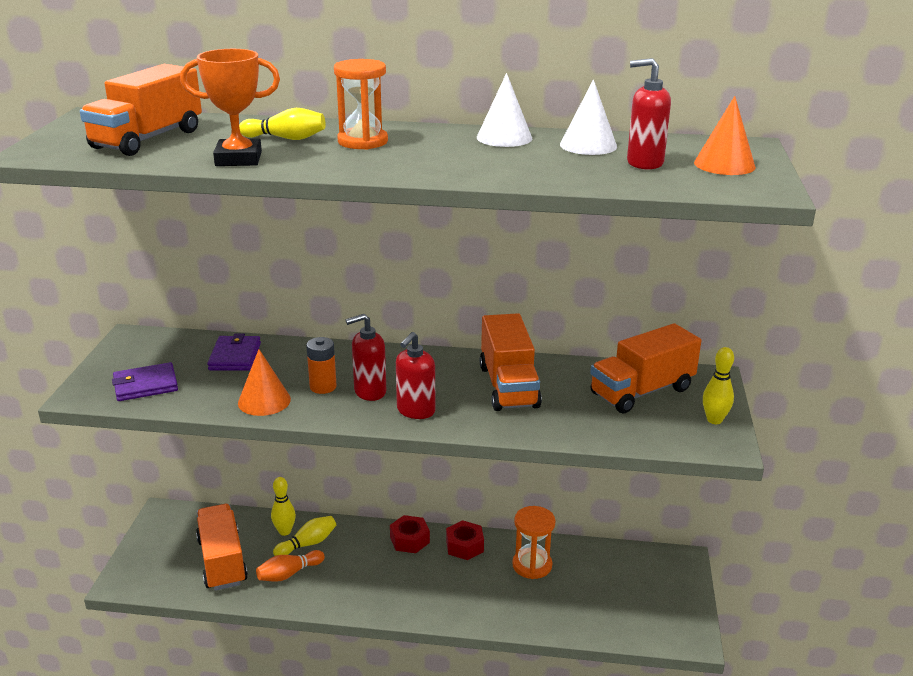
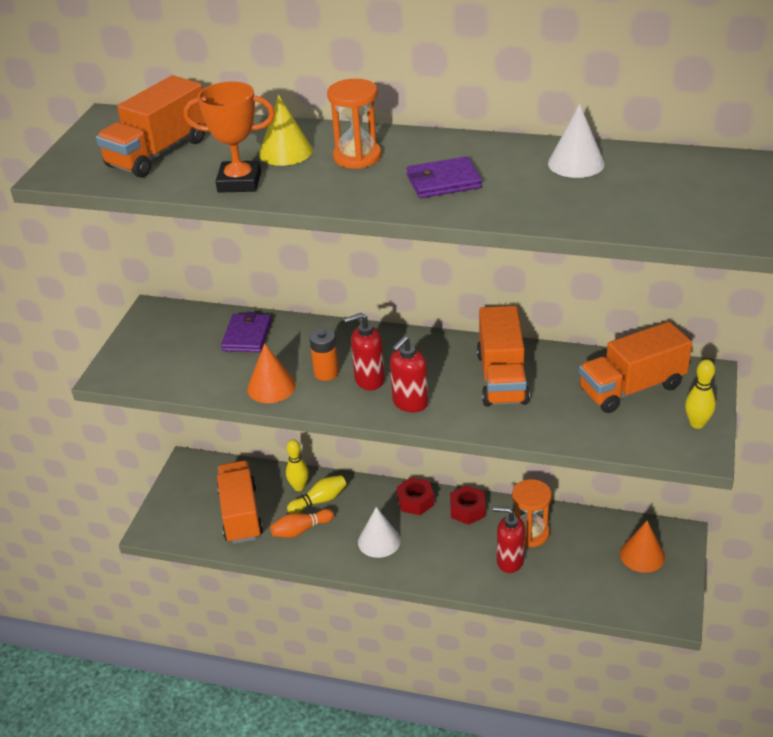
camera: 10 degrees right, 10 degrees up
(145, 385) = (165, 366): purple wallet -> purple wallet (443, 181)
(286, 138) = (285, 152): yellow bowling pin -> yellow cone
(504, 138) = (495, 151): white cone -> white cone (379, 541)
(644, 163) = (625, 190): red soap dispenser -> red soap dispenser (509, 561)
(724, 164) = (705, 193): orange cone -> orange cone (642, 555)

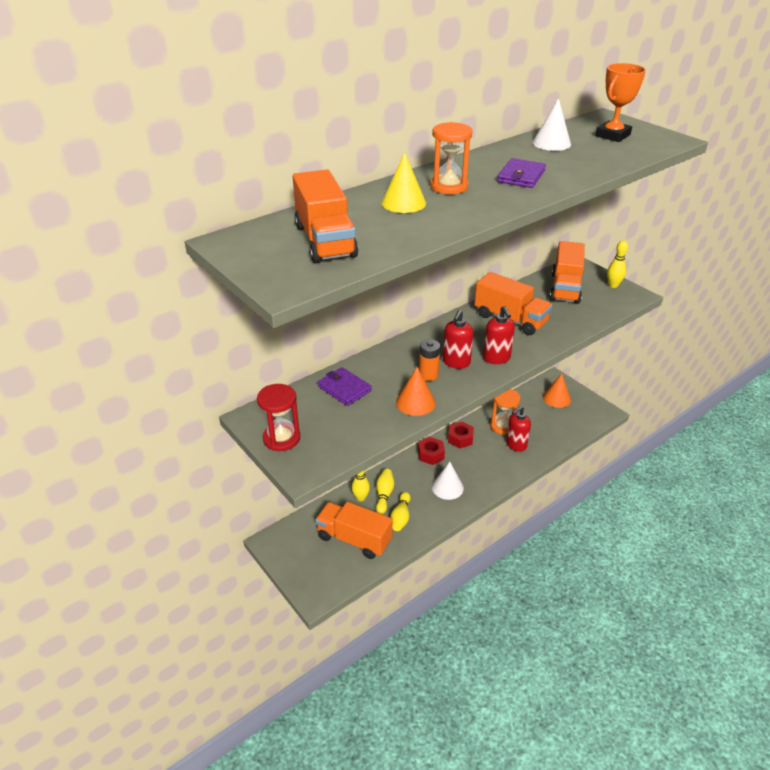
camera: 55 degrees left, 0 degrees up
(141, 341) = (281, 438): none -> red hourglass
(239, 182) = (422, 228): orange trophy -> orange trophy (612, 135)
(301, 530) = (401, 517): orange bowling pin -> yellow bowling pin

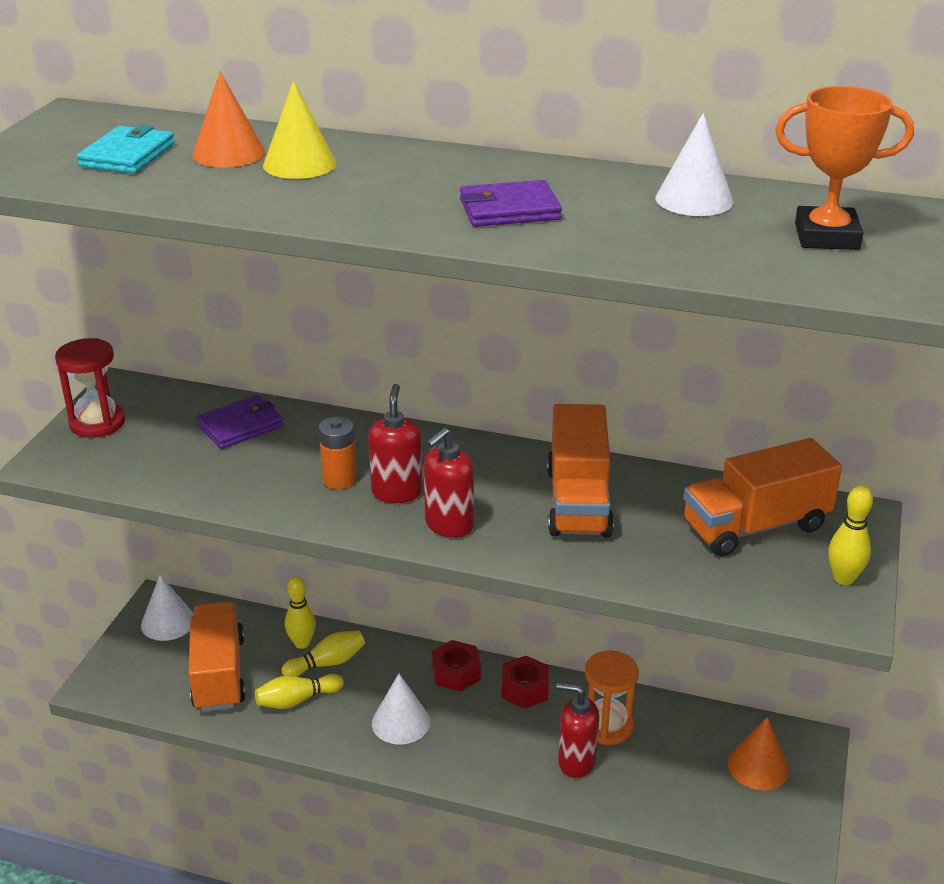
camera: 55 degrees right, 5 degrees down
(292, 544) = (168, 622): none -> white cone
(325, 241) = (128, 155): orange truck -> turquoise wallet
(344, 388) = (240, 426): purple wallet -> purple wallet turned 45 degrees clockwise
(415, 402) = (262, 492): orange cone -> orange cone (228, 153)
(449, 186) = (396, 175): orange hourglass -> none
(456, 362) = (397, 492): red soap dispenser -> red soap dispenser turned 105 degrees clockwise

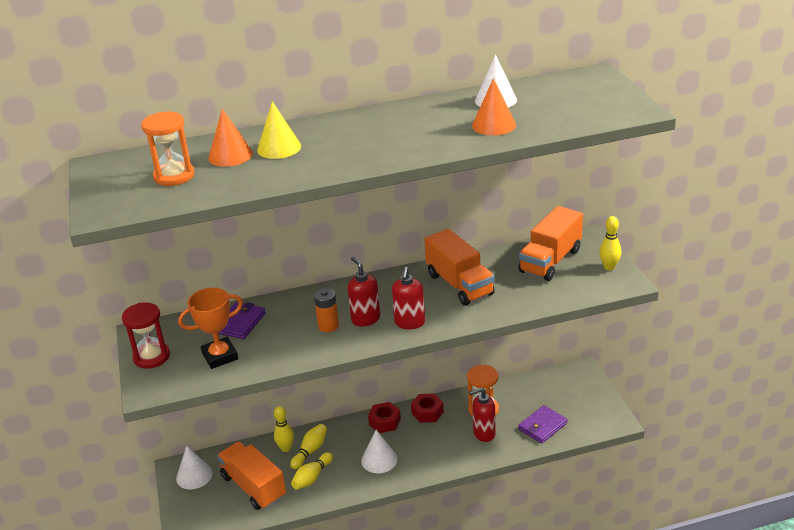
camera: 30 degrees left, 0 degrees up
(128, 155) = (174, 176): turquoise wallet -> orange hourglass
(509, 209) = (419, 134): purple wallet -> purple wallet (542, 426)
(758, 766) = (567, 393): orange cone -> orange cone (493, 125)
(826, 237) = (573, 98): orange trophy -> orange trophy (220, 356)

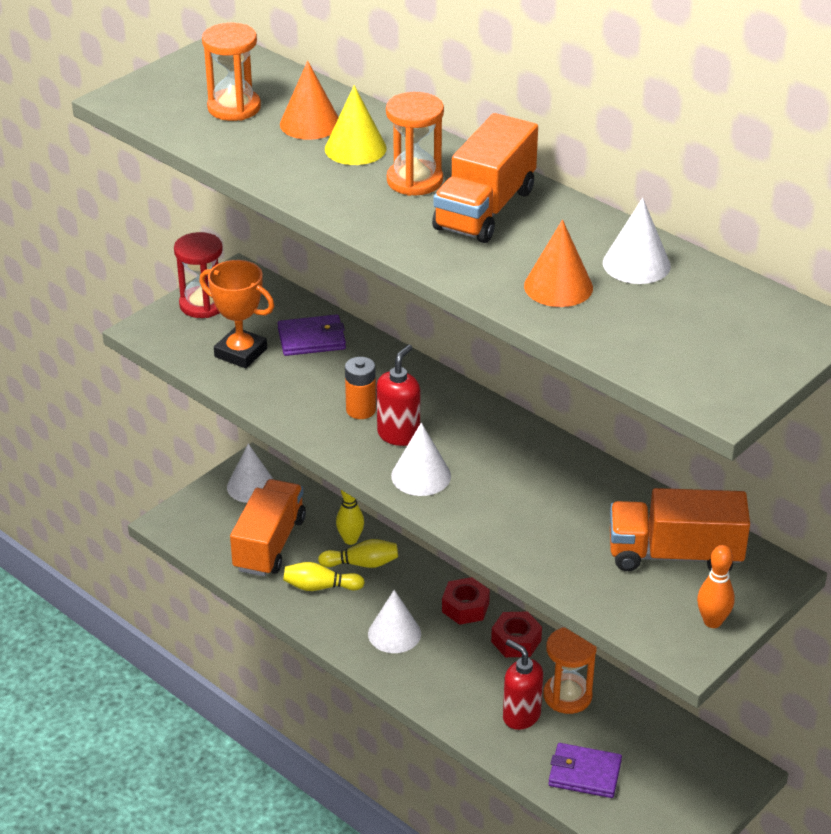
camera: 55 degrees right, 5 degrees up
(338, 138) = (414, 181): none -> orange hourglass
(410, 323) = (421, 476): red soap dispenser -> white cone
(459, 284) = (540, 487): orange truck -> orange truck (485, 209)
(609, 267) = (712, 621): yellow bowling pin -> orange bowling pin

